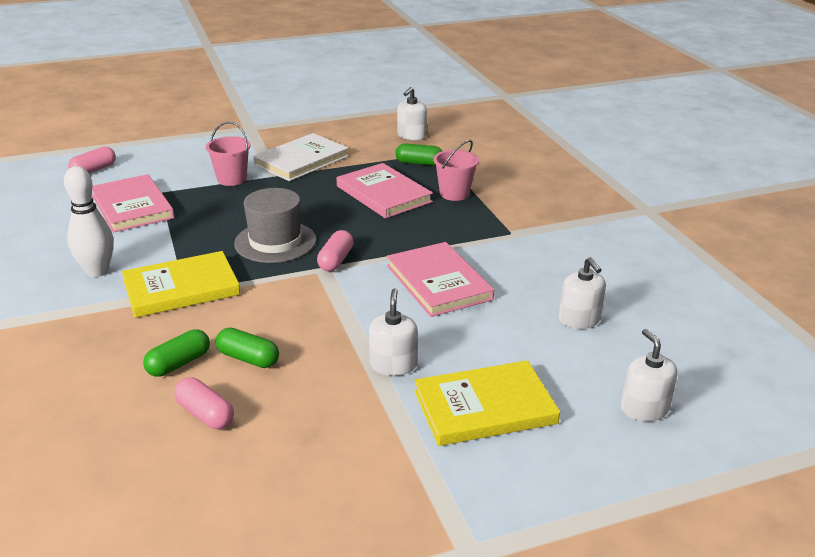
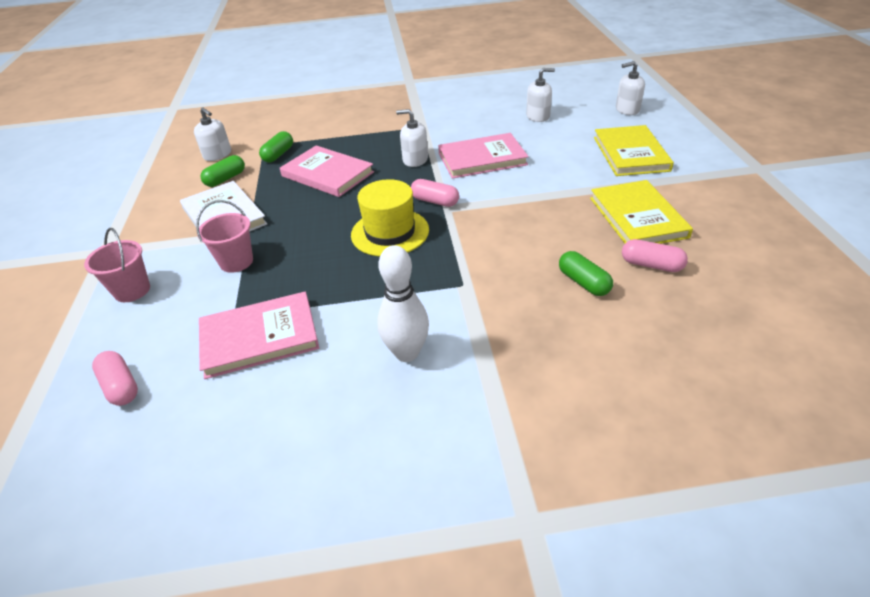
camera: 75 degrees left, 10 degrees up
(181, 288) = (458, 287): yellow book -> yellow book (637, 217)
(205, 414) = (651, 265): pink capsule -> pink capsule turned 60 degrees clockwise
(248, 358) = (577, 245): green capsule -> green capsule (226, 179)
(275, 242) = (390, 232): grey hat -> yellow hat
(383, 194) = (327, 174): pink book -> pink book turned 60 degrees clockwise
(393, 365) = (586, 182): white soap dispenser -> white soap dispenser (415, 160)
(454, 194) = (346, 143): pink bucket -> pink bucket (132, 290)

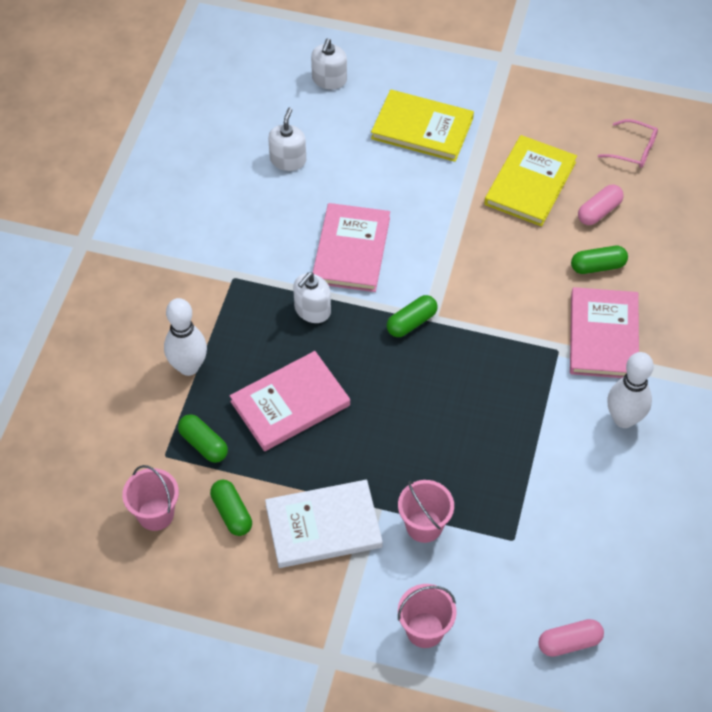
camera: 70 degrees left, 15 degrees up
(217, 155) = (155, 514): white soap dispenser -> pink bucket
(259, 337) = (554, 523): pink book -> pink book (603, 336)
(338, 133) = (188, 367): none -> white bowling pin
(390, 232) = (446, 379): yellow hat -> none
(435, 201) = (411, 322): pink capsule -> green capsule
(637, 217) = (530, 183): yellow book -> yellow book turned 75 degrees counterclockwise
(756, 266) = (633, 150): none -> pink glasses

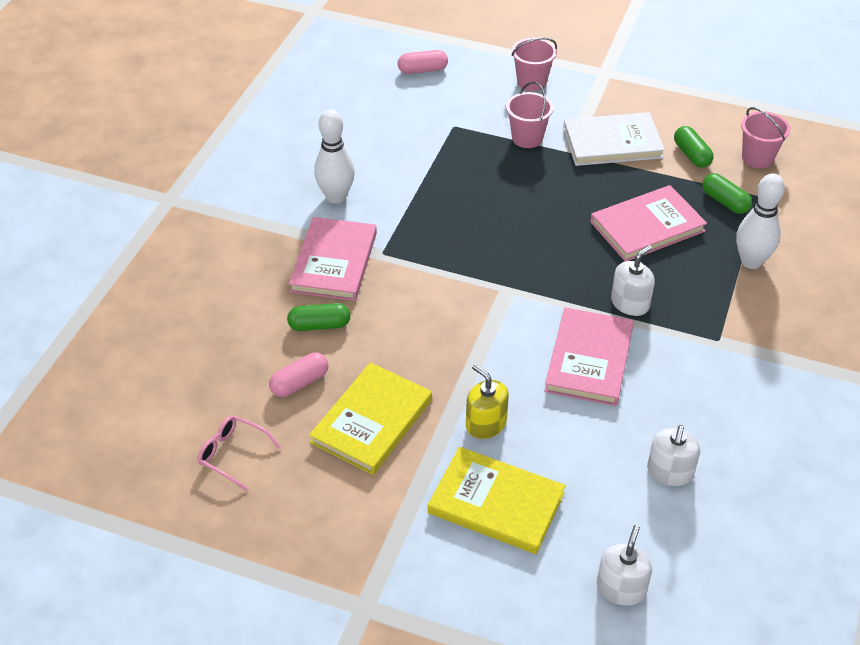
camera: 175 degrees left, 10 degrees down
(411, 322) = (526, 285): green capsule -> none
(436, 187) = (486, 424): none -> yellow soap dispenser

